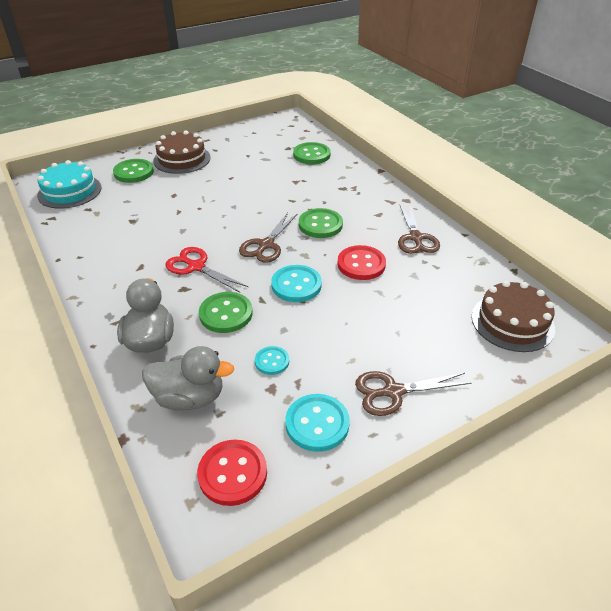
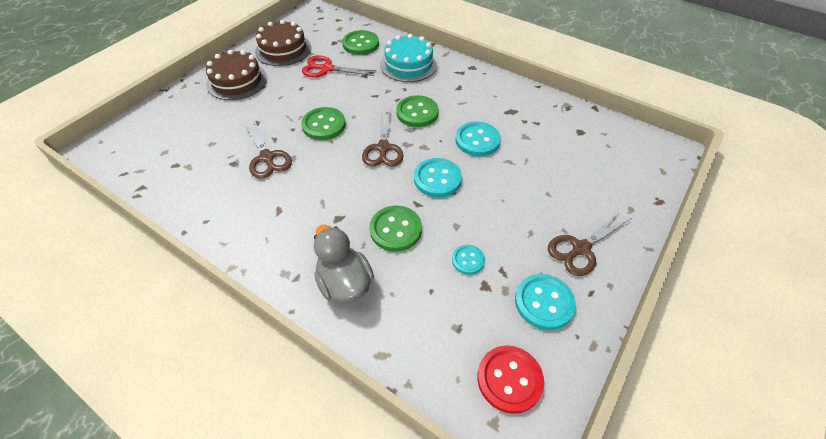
camera: 25 degrees left, 10 degrees up
(69, 191) = (139, 151): turquoise cake -> turquoise cake (408, 64)
(133, 172) = (196, 109): green button -> green button (324, 125)
(189, 397) = (422, 325): grey duck -> none
(196, 267) = (334, 191): red scissors -> red scissors (326, 68)
(361, 264) = (477, 140): red button -> turquoise button
(415, 238) = (503, 101): brown scissors -> brown scissors (267, 157)
(512, 322) = (623, 153): brown cake -> brown cake (283, 49)

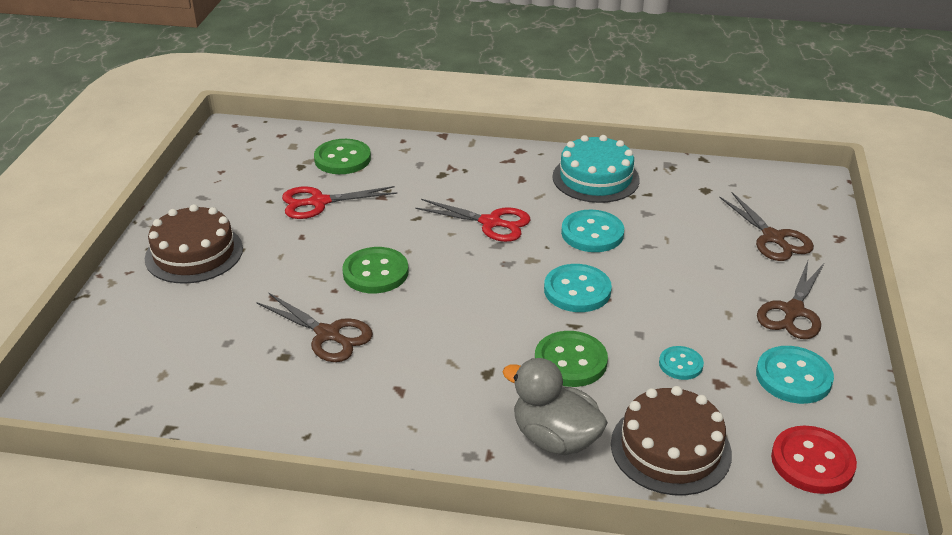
camera: 25 degrees left, 15 degrees down
(283, 49) = (230, 194): brown cake -> brown cake (670, 448)
(383, 148) = (480, 276): brown scissors -> brown scissors (773, 238)
(408, 64) = (432, 168): turquoise cake -> turquoise cake (595, 178)
(417, 113) = (491, 223): green button -> red scissors

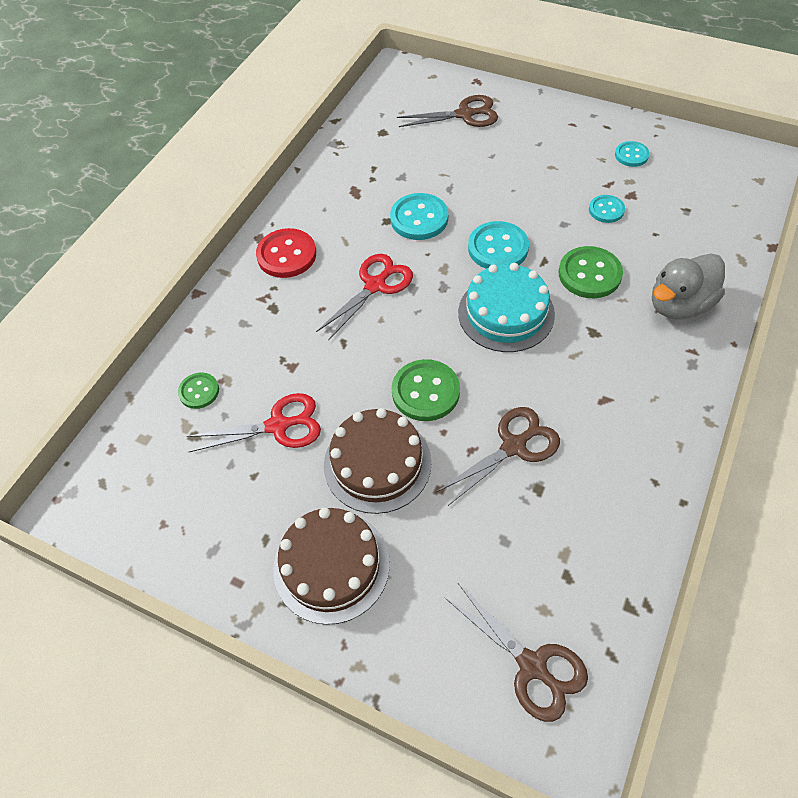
camera: 70 degrees left, 20 degrees up
(319, 202) = (278, 426): red scissors -> red scissors turned 105 degrees counterclockwise
(342, 159) = (199, 391): green button -> green button, size x0.60
(595, 178) = (333, 195): turquoise cake -> turquoise cake (506, 313)
(670, 448) = (697, 241): brown cake -> brown cake (377, 463)
(793, 311) = (558, 132): brown scissors -> brown scissors (532, 666)
(793, 377) = (631, 155): turquoise button -> turquoise button, size x0.60
(812, 462) = (718, 173): red button -> red button (286, 255)

